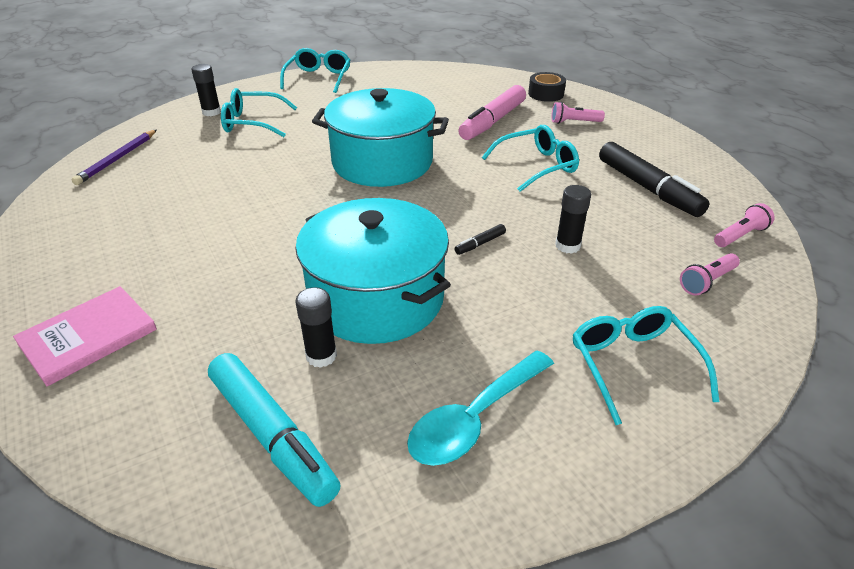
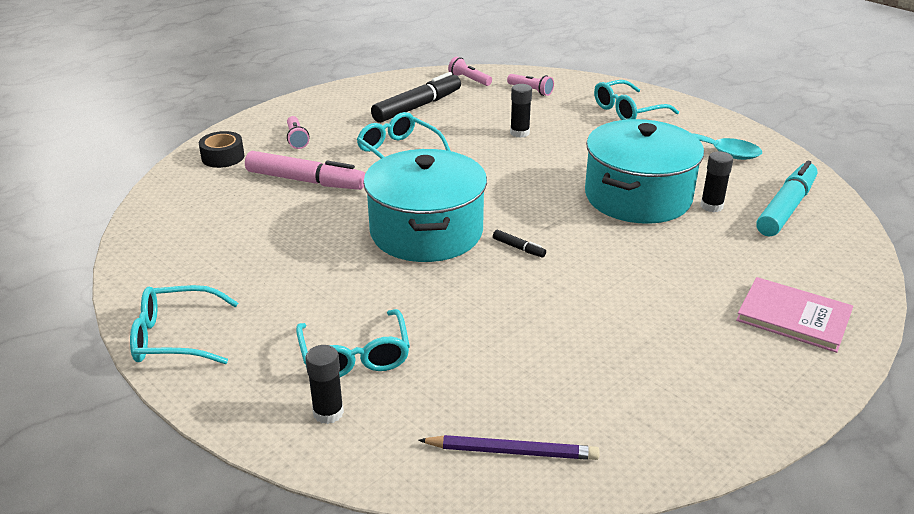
camera: 105 degrees left, 5 degrees down
(480, 244) = (540, 165): black marker -> black marker (518, 248)

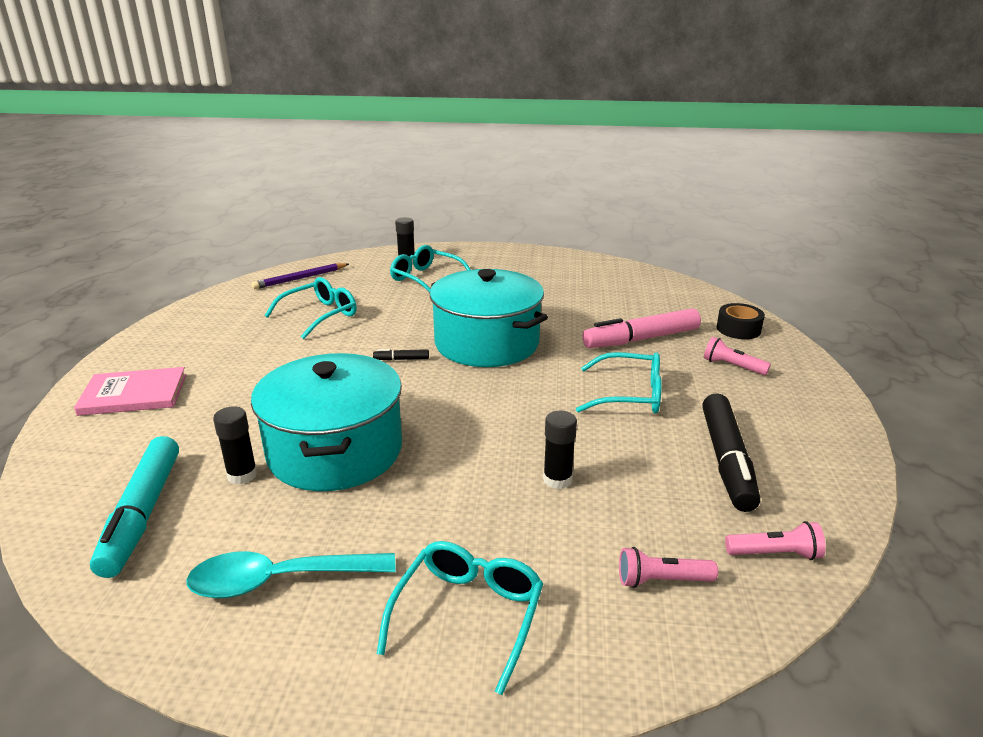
camera: 140 degrees right, 5 degrees down
(175, 337) = (527, 256): turquoise glasses -> turquoise glasses (319, 315)

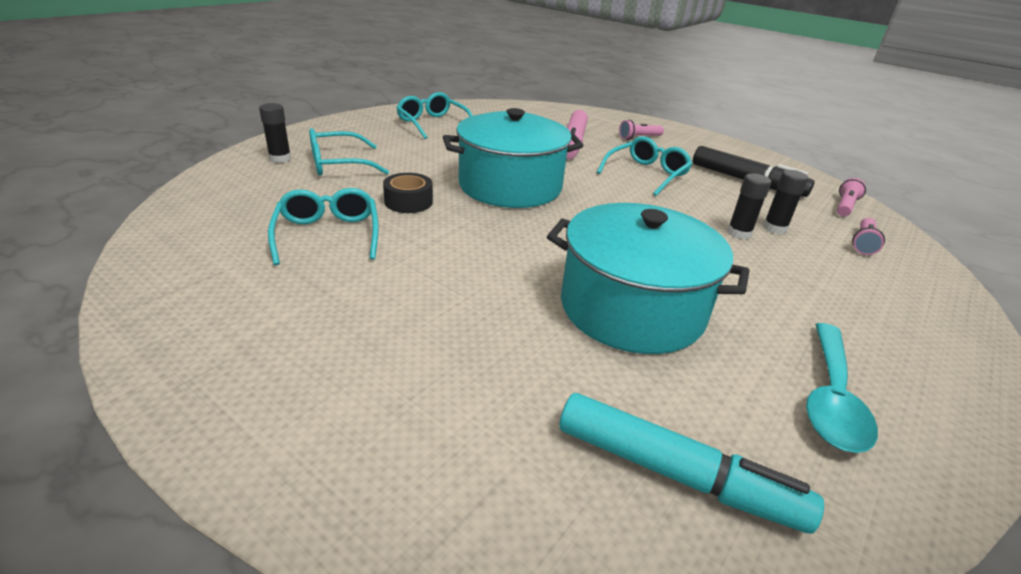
camera: 60 degrees left, 5 degrees up
(134, 394) = (349, 423): pink book -> none
(242, 475) = (638, 376): black glue stick -> black glue stick (774, 228)
(300, 278) = (203, 217): purple pencil -> none
(401, 359) = (492, 226): black marker -> none
(468, 615) = (890, 319): turquoise glasses -> turquoise glasses (432, 124)
(738, 329) = (593, 118): black tape -> black tape (408, 202)

